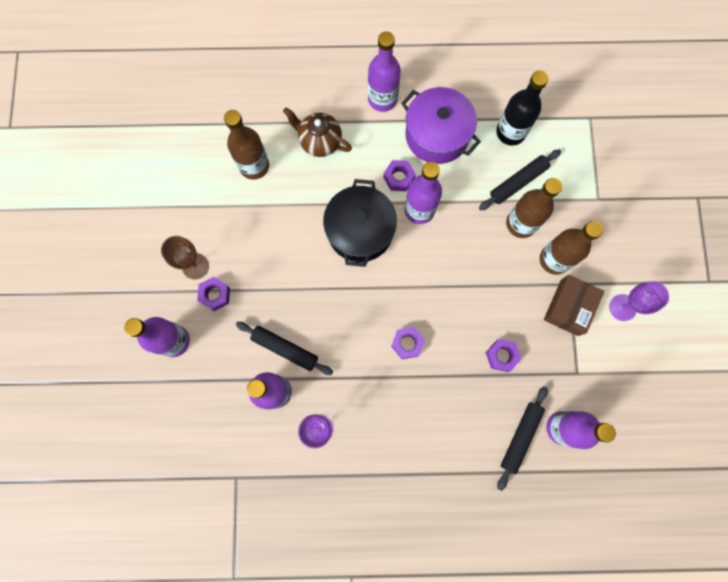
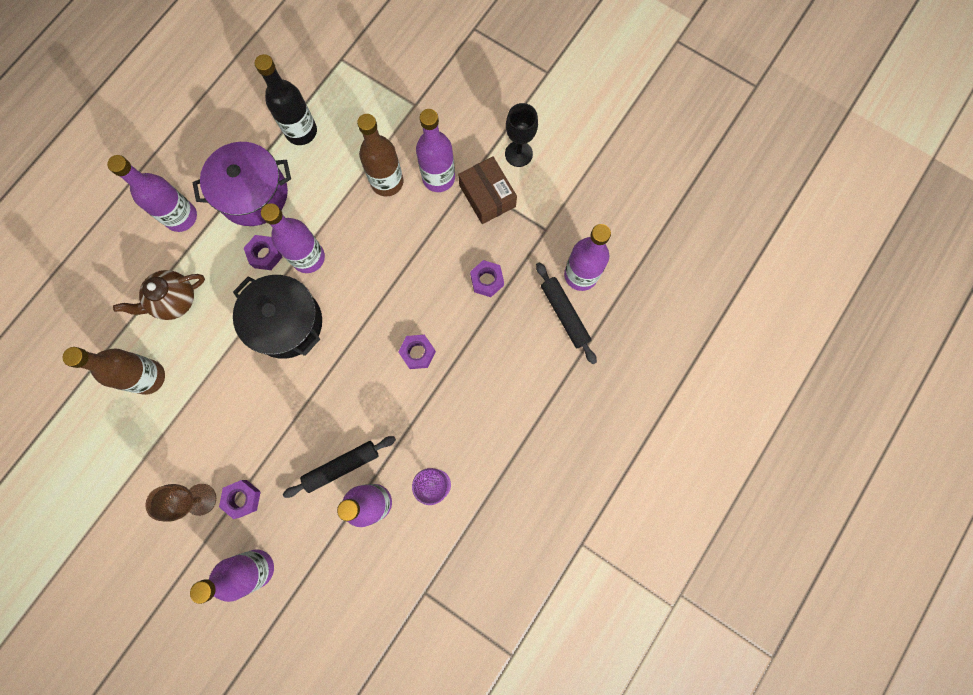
camera: 55 degrees left, 0 degrees up
(518, 182) = (350, 158): black rolling pin -> none
(554, 260) = (438, 178): brown bottle -> purple bottle
(622, 307) = (518, 154): purple goblet -> black goblet

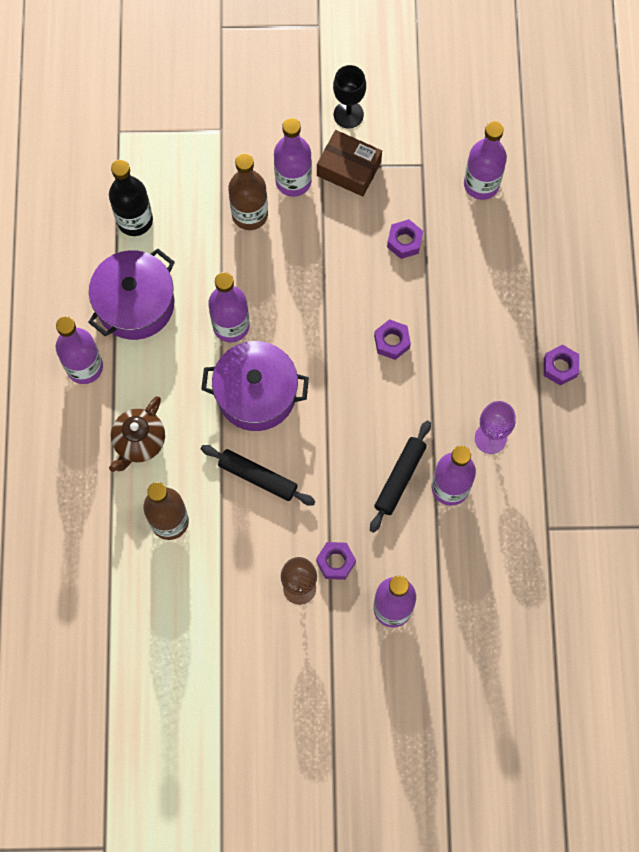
camera: 35 degrees left, 5 degrees down
(265, 255) = (190, 349): purple nut -> purple nut (560, 367)
(286, 323) = (256, 394): black pot -> purple pot
(564, 314) = (492, 226): black rolling pin -> black rolling pin (258, 477)

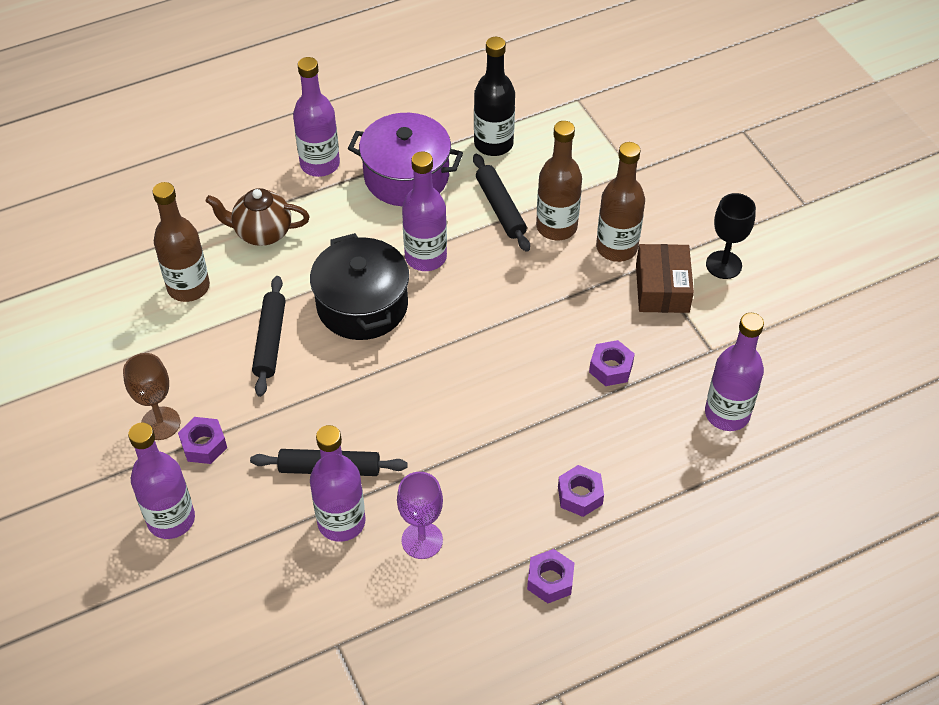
camera: 65 degrees right, 20 degrees down
(208, 247) = (500, 208): none -> black rolling pin
(256, 394) = (362, 305): purple pot -> black pot
(293, 181) = (616, 248): purple bottle -> brown bottle
(392, 342) = (486, 400): purple nut -> purple nut (580, 495)

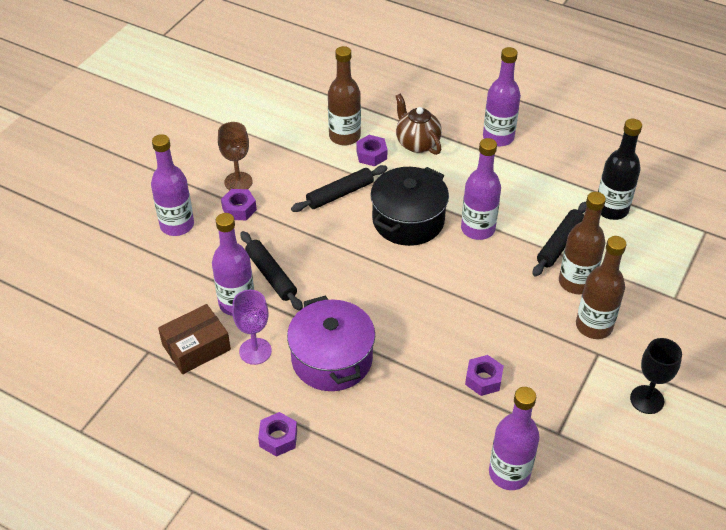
camera: 55 degrees right, 5 degrees down
(406, 176) = (534, 182): purple pot -> purple pot (332, 359)
(580, 495) = (360, 419): purple nut -> purple nut (371, 155)
(662, 288) = (585, 372): brown box -> brown box (196, 347)

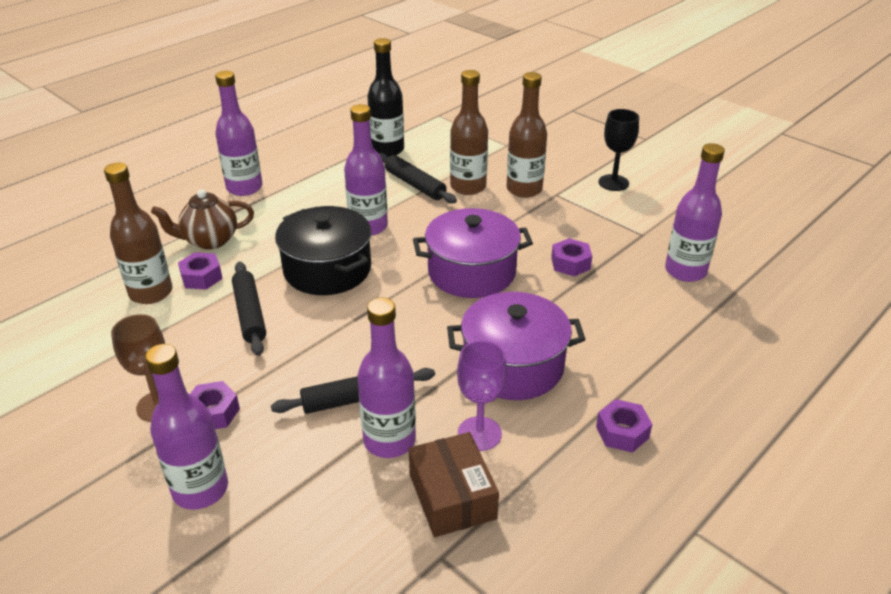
camera: 75 degrees left, 10 degrees down
(441, 311) = (471, 272): none -> purple pot

